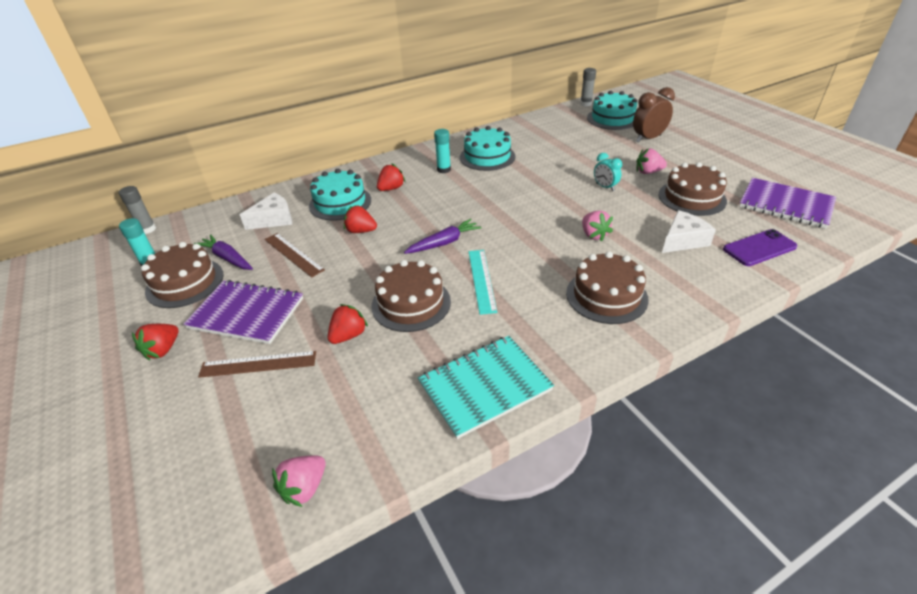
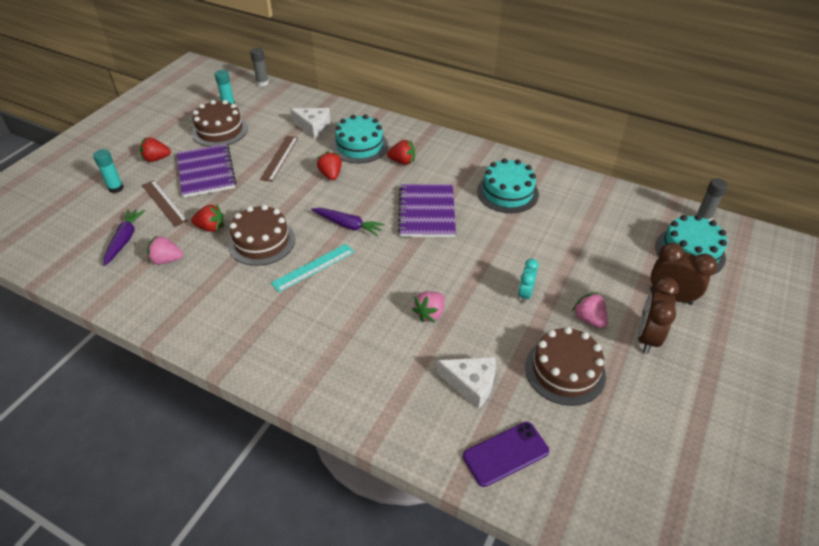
camera: 55 degrees right, 5 degrees up
(227, 258) = (255, 132): purple carrot -> purple carrot (124, 239)
(304, 488) = (79, 273): pink strawberry -> pink strawberry (166, 260)
(444, 170) = (459, 176): turquoise glue stick -> turquoise glue stick (116, 188)
(484, 386) = (195, 317): turquoise notebook -> none
(606, 296) = (342, 352): brown cake -> none
(679, 158) = (647, 337): none -> brown clock
(759, 248) = (505, 453): purple phone -> purple phone turned 60 degrees counterclockwise
(785, 205) = (625, 464): purple notebook -> purple notebook (427, 212)

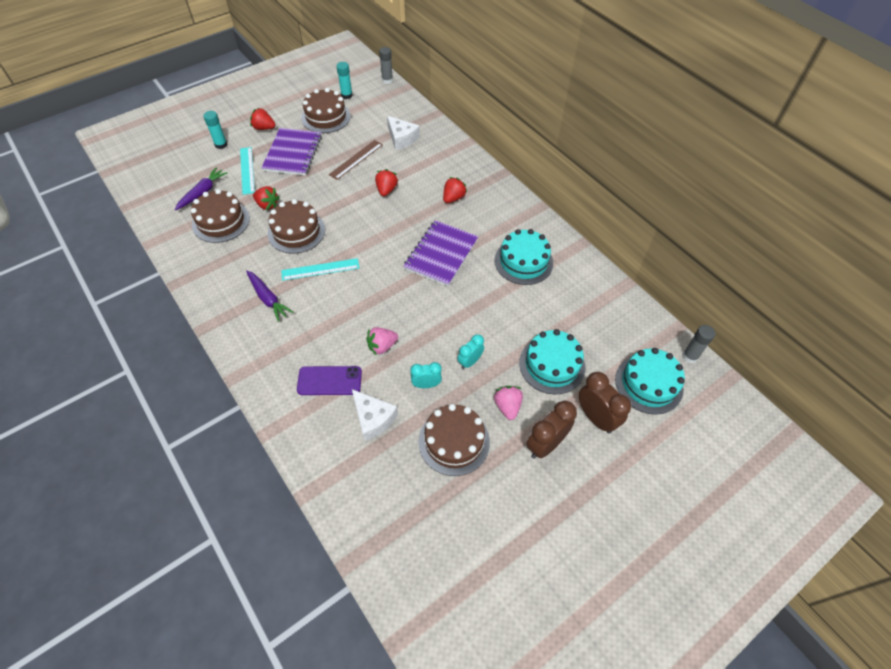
camera: 25 degrees right, 10 degrees up
(164, 203) = (247, 170): brown ruler -> turquoise ruler
(166, 260) = (221, 221): pink strawberry -> brown cake
(348, 225) = (370, 242): purple carrot -> purple carrot (268, 299)
(360, 146) = (427, 170): turquoise cake -> turquoise cake (552, 365)
(402, 161) = (453, 198): red strawberry -> red strawberry turned 90 degrees counterclockwise
(499, 331) = (426, 384): none -> turquoise clock
(505, 453) = (360, 485): purple phone -> purple phone (329, 381)

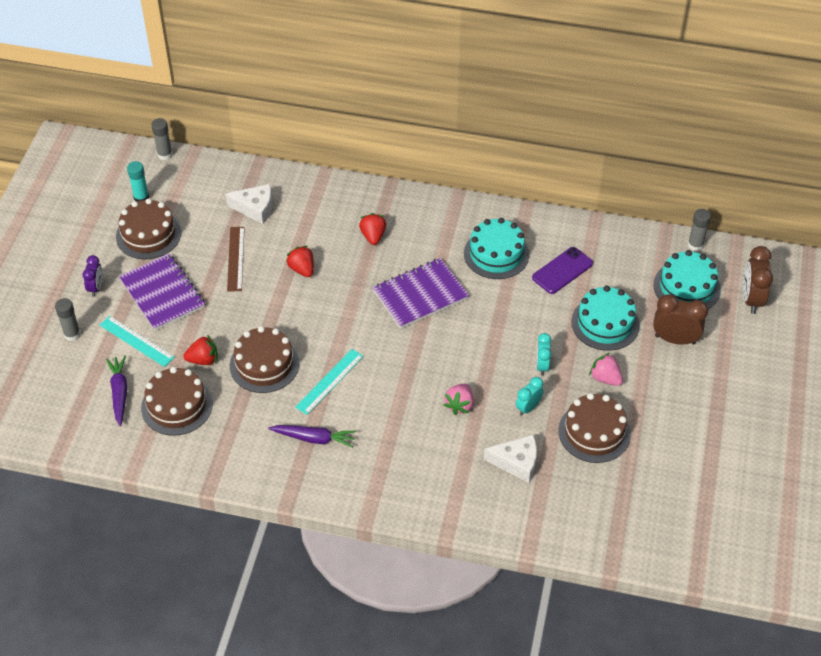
camera: 40 degrees left, 5 degrees down
(221, 145) = (72, 334): turquoise glue stick -> grey glue stick
(264, 128) = (96, 288): red strawberry -> purple clock
(329, 381) = (449, 462): purple phone -> purple phone (562, 270)
(441, 254) = (420, 295): purple notebook -> purple notebook turned 75 degrees clockwise
(545, 444) = (660, 385): brown clock -> brown clock (751, 299)

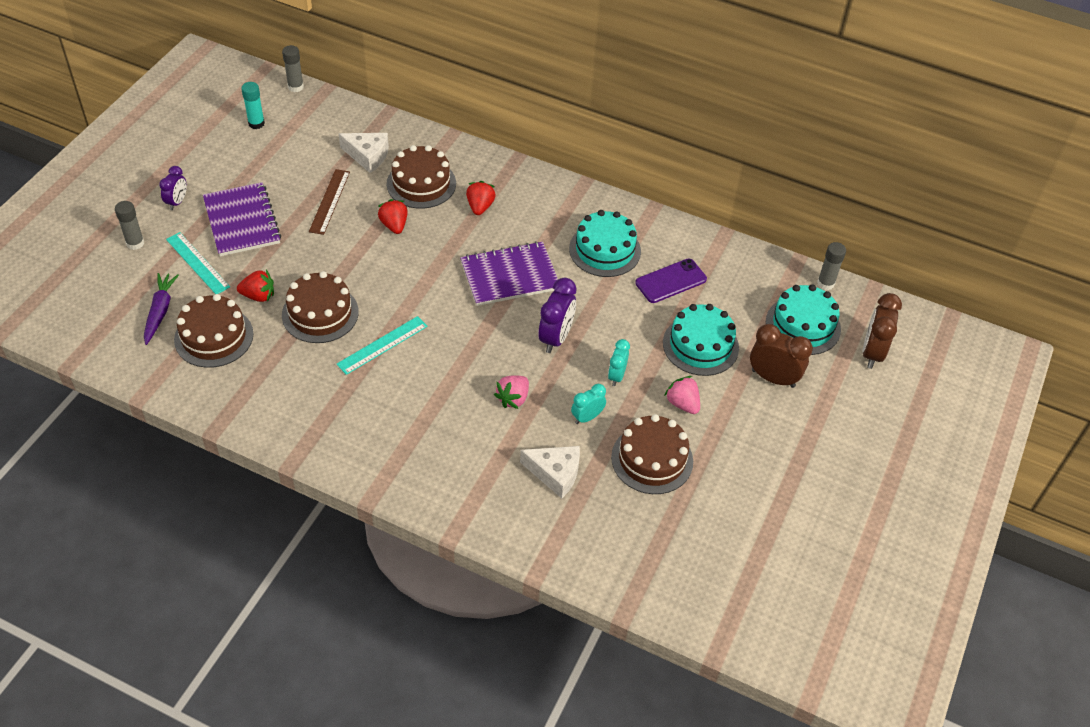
camera: 10 degrees right, 0 degrees up
(148, 234) = (250, 160): brown cake -> brown cake (421, 183)
(314, 438) = (345, 401): purple carrot -> none
(479, 343) = (555, 338): none -> purple clock

